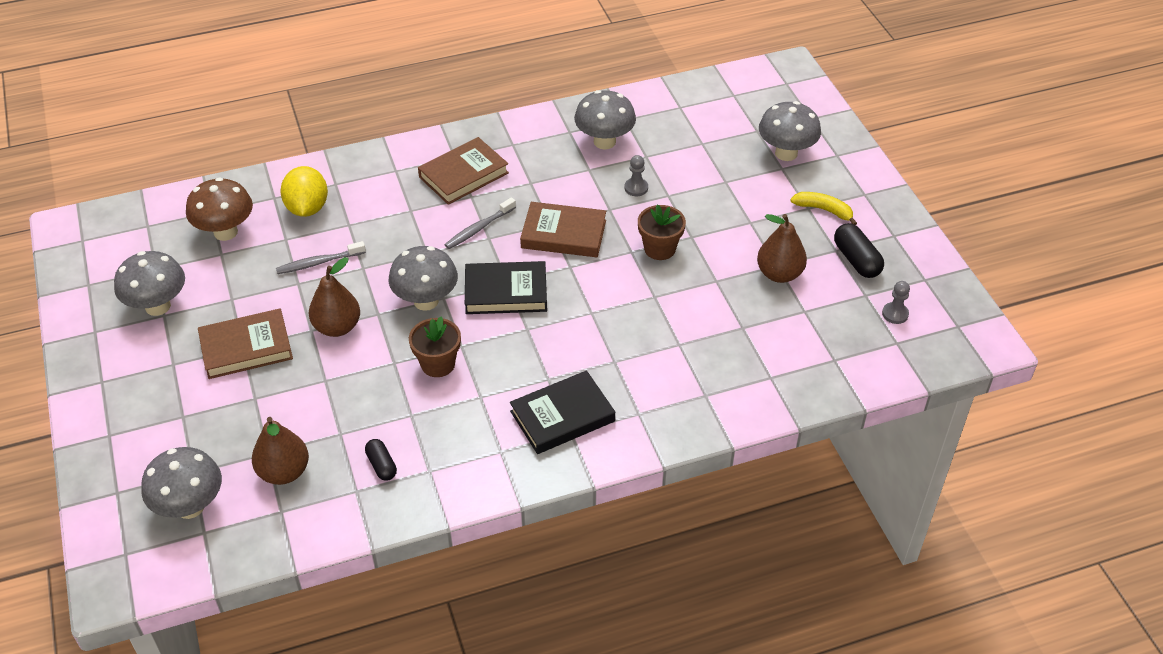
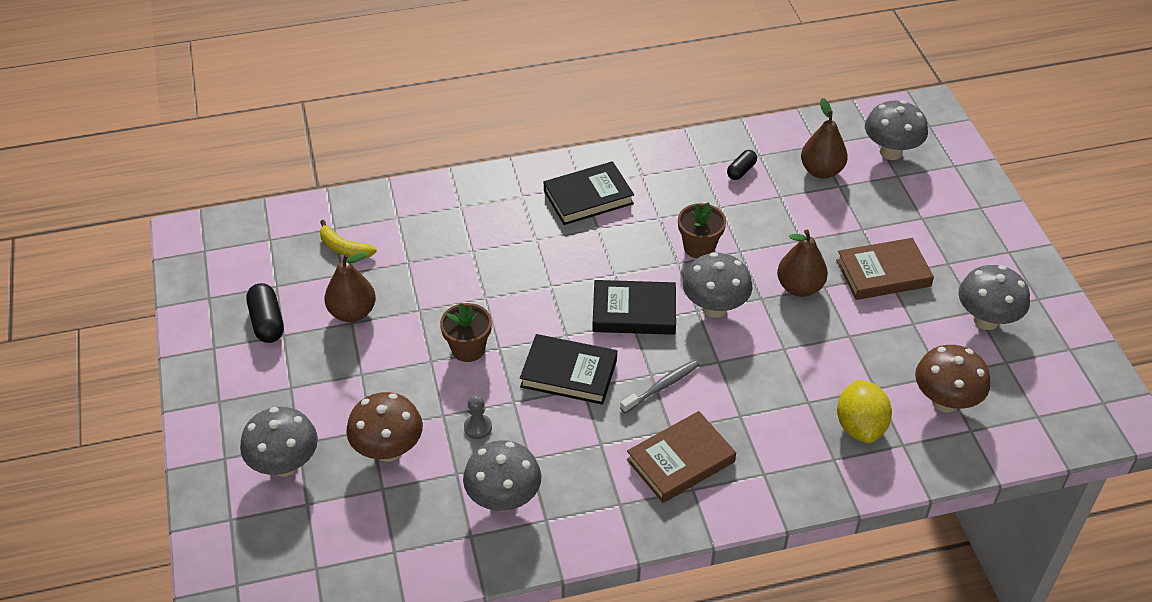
camera: 175 degrees left, 0 degrees up
(319, 262) = (831, 357): grey toothbrush -> none
(381, 465) = (741, 171): black capsule -> black capsule turned 60 degrees clockwise
(563, 234) = (569, 373): brown book -> black book
(706, 168) = (388, 450): none -> brown mushroom
(824, 210) = (274, 383): yellow banana -> yellow banana (344, 248)
(895, 314) = (257, 265): grey pawn -> none

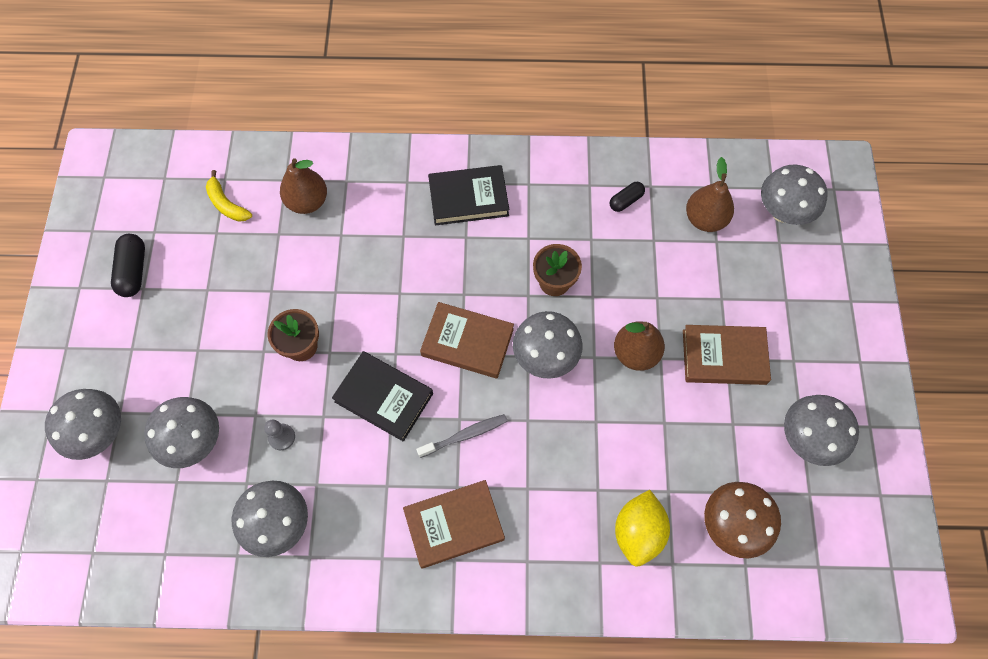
camera: 15 degrees right, 20 degrees up
(352, 312) = (211, 279): brown pear -> brown pear (307, 201)
(388, 450) = (194, 441): brown mushroom -> grey mushroom
(634, 312) = (467, 342): black book -> brown book

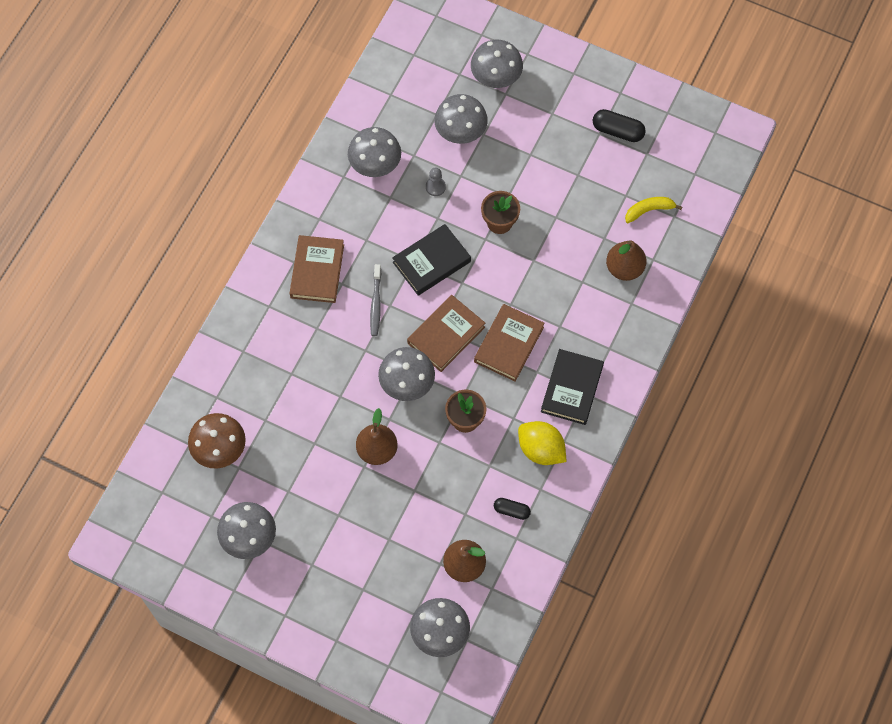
camera: 115 degrees right, 0 degrees up
(626, 201) = (511, 510): black capsule -> black capsule turned 60 degrees counterclockwise
(638, 532) = (249, 385): yellow lemon -> yellow lemon (541, 449)
(724, 357) = (341, 514): brown book -> brown book (509, 344)

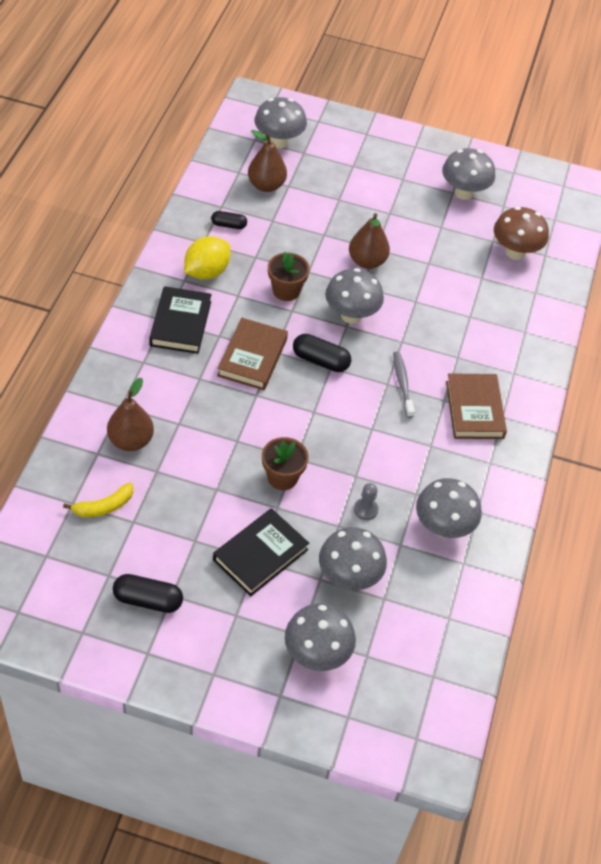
camera: 165 degrees right, 15 degrees down
(431, 262) = (352, 429): black book -> black book (260, 555)
(446, 335) = (320, 361): brown book -> black capsule
(541, 449) = (206, 272): yellow lemon -> yellow lemon turned 75 degrees counterclockwise

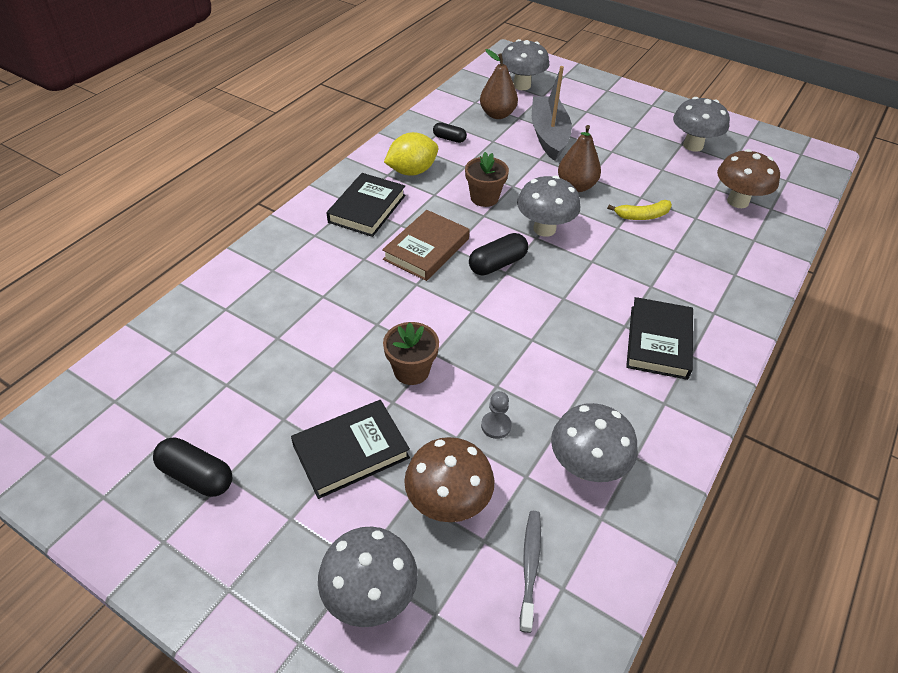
camera: 20 degrees right, 5 degrees down
(104, 507) = (203, 362): yellow banana -> yellow banana (642, 216)
(131, 441) = (265, 303): brown pear -> none
(320, 361) = (497, 264): black capsule -> black capsule turned 75 degrees counterclockwise
(324, 204) = (548, 135): none -> grey boat
(349, 577) = (448, 502): grey mushroom -> brown mushroom
(402, 384) = (581, 301): grey toothbrush -> grey toothbrush (530, 567)
(474, 409) = (658, 342): brown book -> black book

